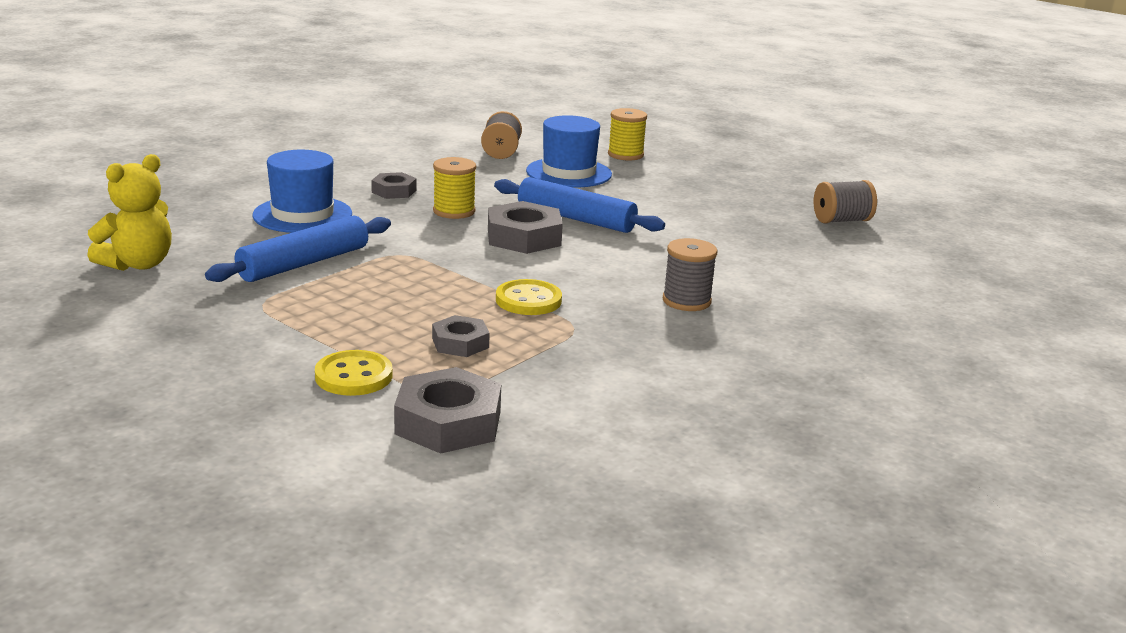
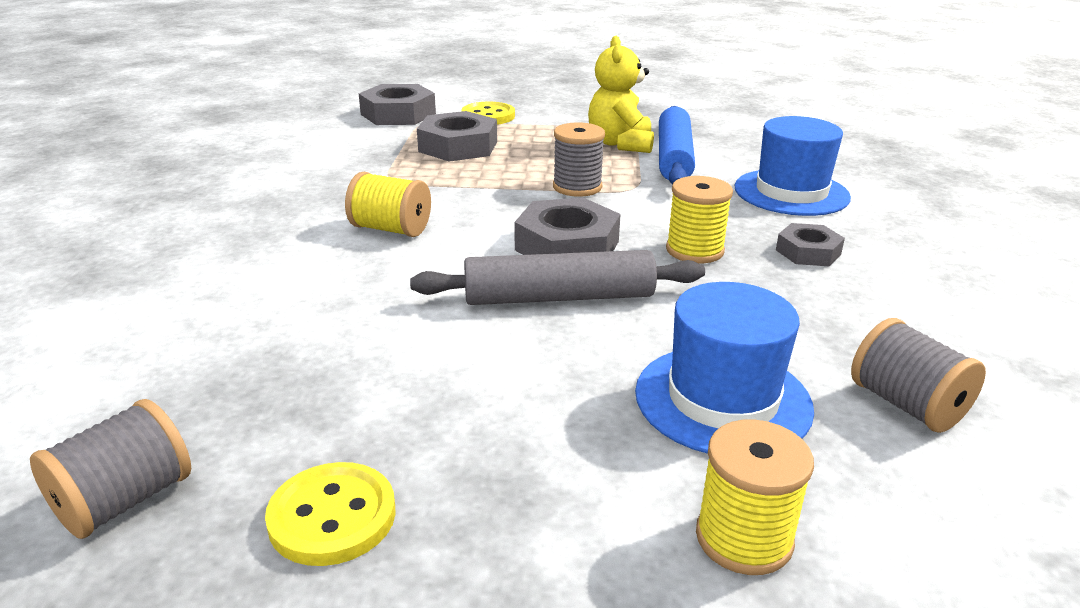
camera: 145 degrees right, 5 degrees up
(138, 264) = (759, 124): yellow teddy bear -> yellow teddy bear (620, 144)
(460, 343) = (458, 146): grey nut -> grey nut, size x1.69
(528, 300) = (458, 187): yellow button -> yellow button (332, 516)
(575, 218) = (559, 297): blue rolling pin -> grey rolling pin
(626, 285) = (391, 229): none -> yellow spool
(686, 301) = (313, 233): grey spool -> grey spool (577, 187)

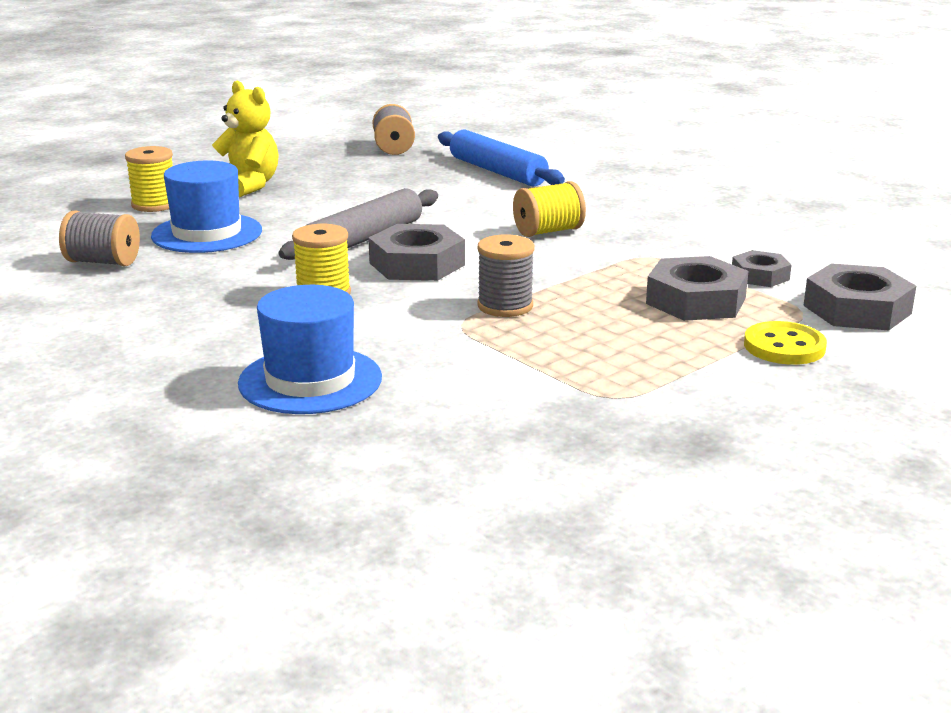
camera: 135 degrees right, 5 degrees down
(332, 516) = (317, 165): yellow button -> none
(620, 144) = (574, 370): yellow teddy bear -> yellow teddy bear (247, 186)
(673, 158) = (488, 376): blue rolling pin -> blue rolling pin (497, 171)
(808, 252) = (234, 325): grey nut -> grey nut (760, 276)

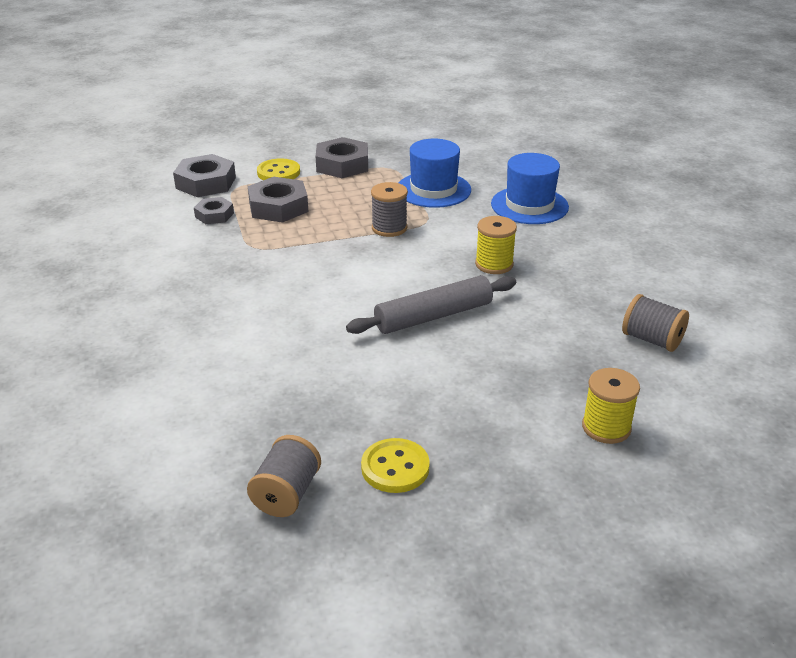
camera: 155 degrees left, 10 degrees up
(207, 233) = (560, 359): blue hat -> blue hat (433, 190)
(247, 186) = (500, 441): yellow teddy bear -> none
(325, 166) = (395, 468): none -> yellow button
(417, 264) = (413, 277): grey nut -> grey nut (342, 165)
(497, 171) = (229, 395): blue rolling pin -> none
(548, 231) = (288, 289): yellow spool -> none

